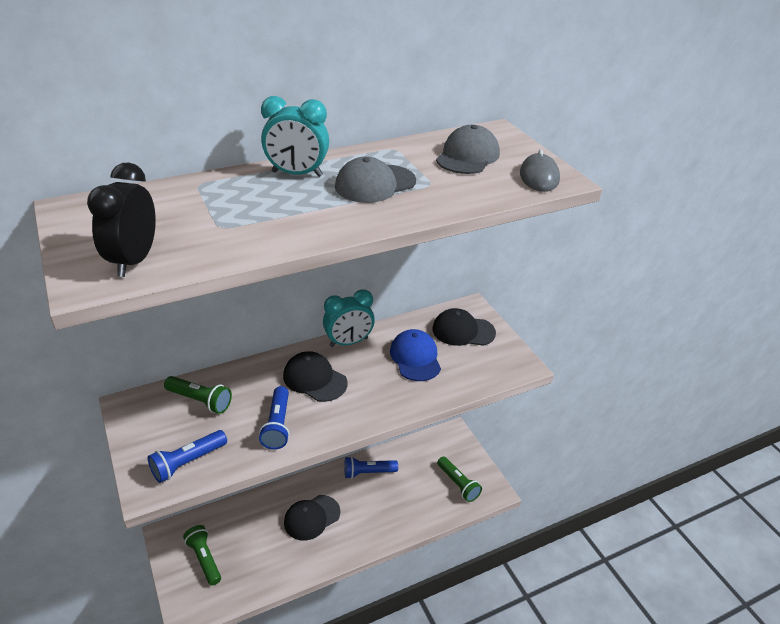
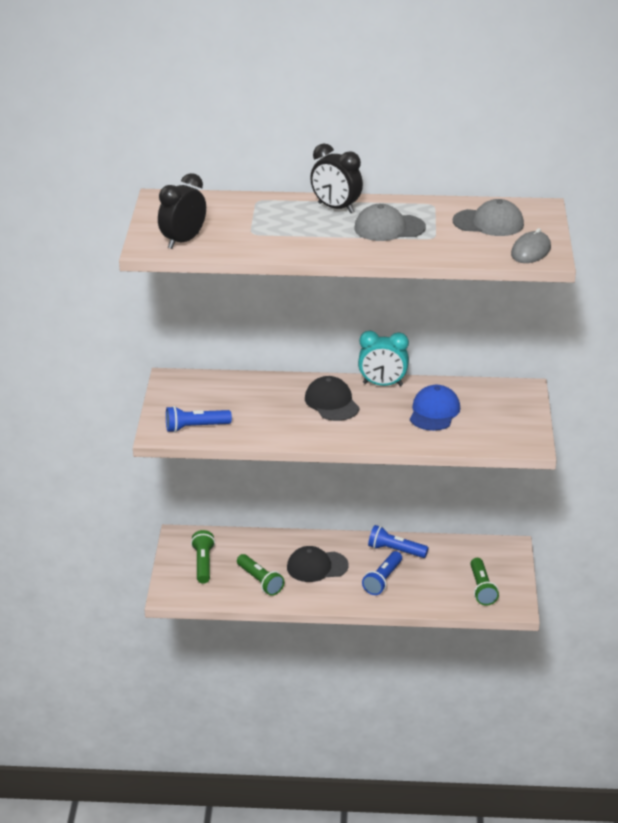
camera: 30 degrees right, 5 degrees down
(200, 401) = (228, 391): green flashlight -> green flashlight (260, 581)
(277, 425) = (279, 424): blue flashlight -> blue flashlight (383, 580)
(297, 174) = (336, 208): turquoise clock -> black clock
(463, 331) = (499, 404): black cap -> none
(467, 156) = (488, 223): grey cap -> grey cap turned 45 degrees clockwise

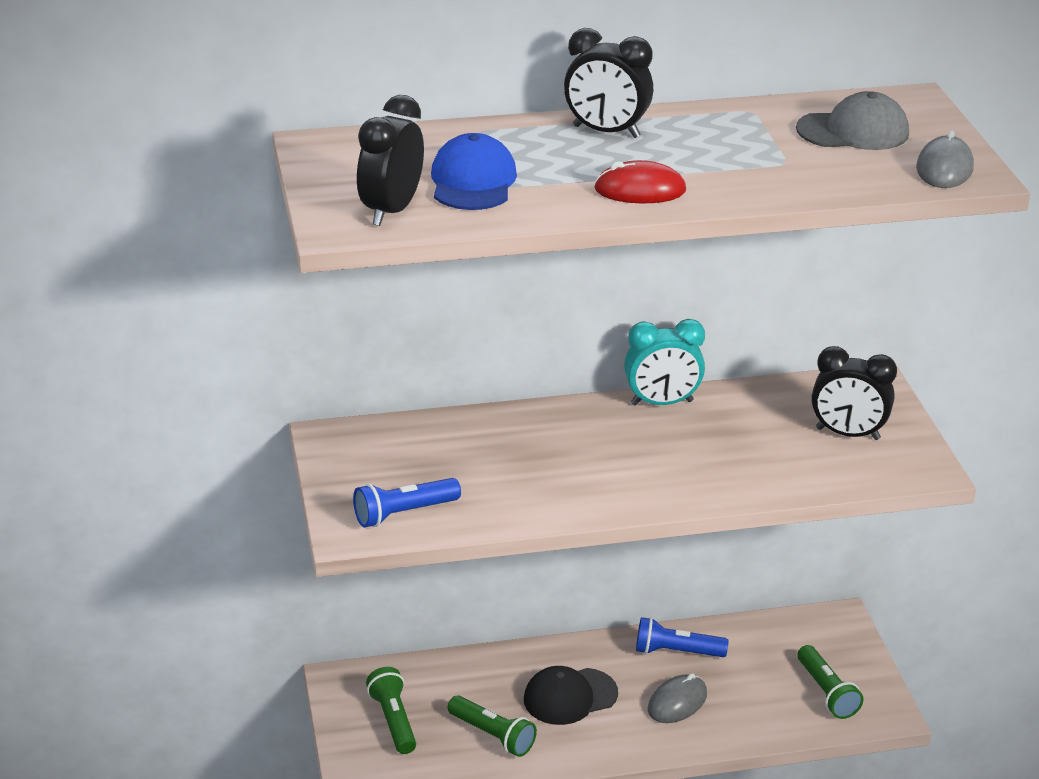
camera: 15 degrees left, 0 degrees up
(332, 403) = (599, 443): black cap -> none
(335, 244) = (640, 190): none -> red mouse
(383, 580) = (677, 702): blue flashlight -> grey mouse
(389, 228) = (708, 155): grey cap -> none
(434, 412) = (760, 436): blue cap -> blue cap (473, 181)
(491, 417) = (847, 434): none -> black clock

